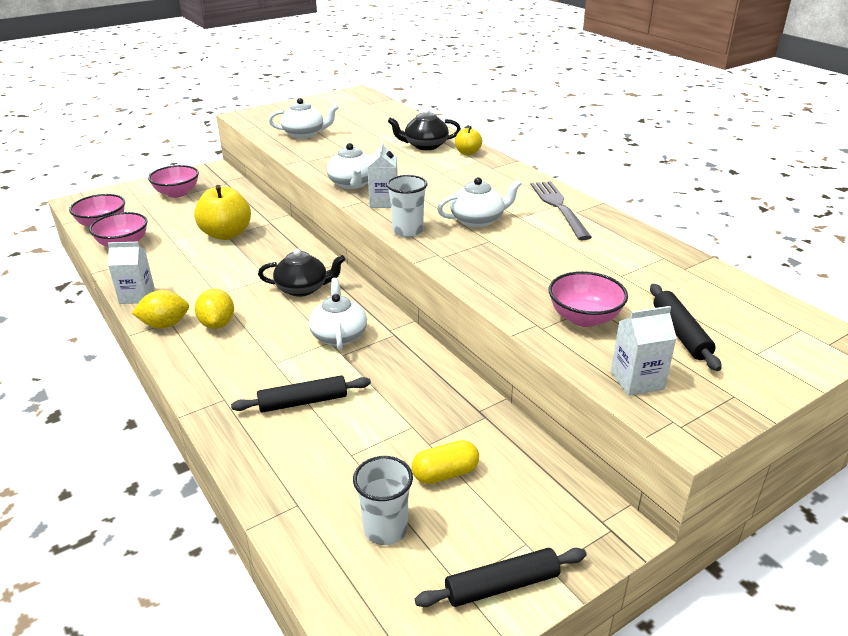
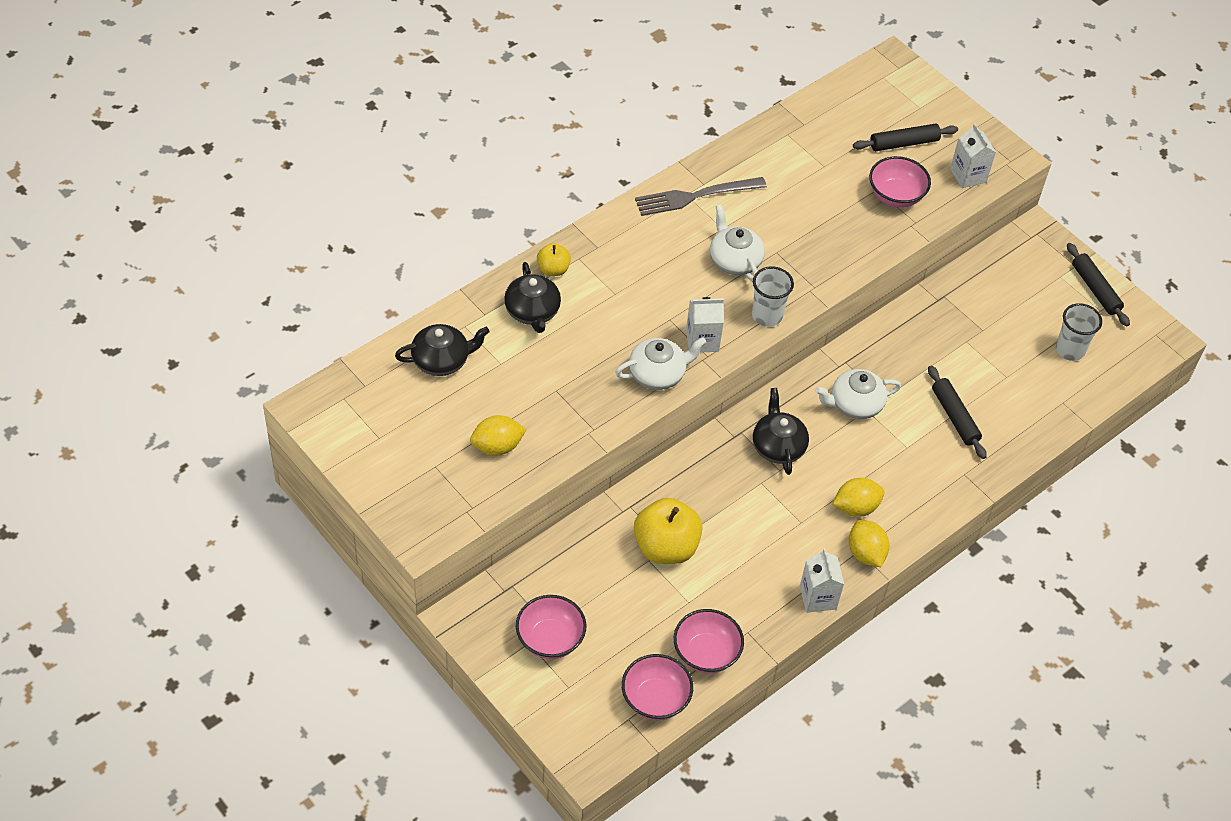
camera: 100 degrees left, 20 degrees up
(304, 134) = (497, 446): white teapot -> yellow lemon
(385, 121) = (442, 360): none -> black teapot
(445, 473) = (1011, 319): yellow capsule -> none

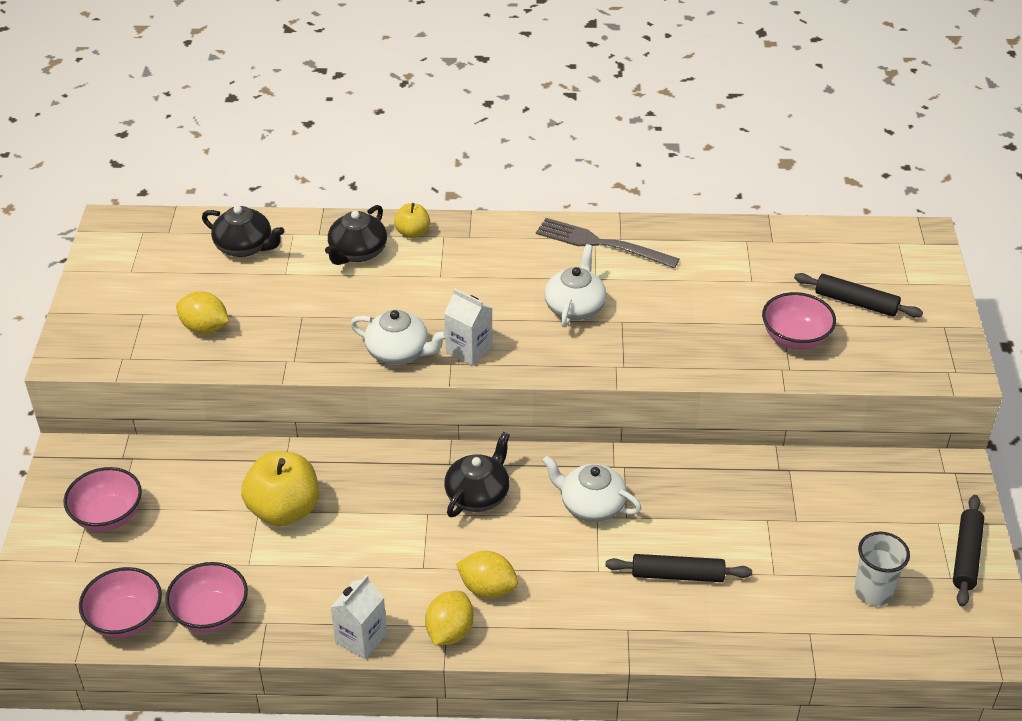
camera: 45 degrees right, 10 degrees down
(767, 315) = (551, 363): white cup -> none
(954, 417) = (677, 575): black rolling pin -> black rolling pin turned 75 degrees clockwise
(968, 175) = (893, 360): white carton -> none

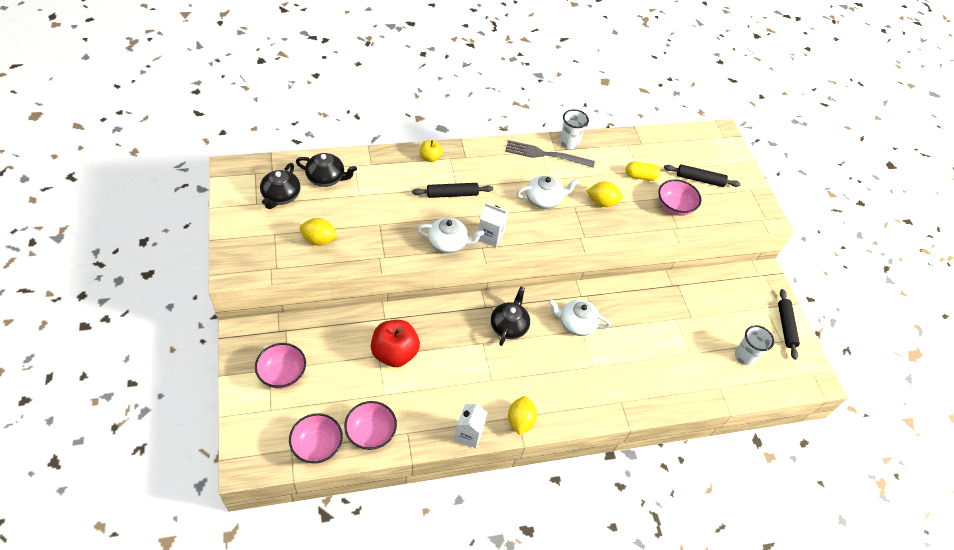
camera: 20 degrees left, 10 degrees up
(284, 510) = (394, 353): yellow apple -> red apple
(357, 252) = (400, 175): black teapot -> black teapot (281, 196)
(487, 588) = (533, 388): yellow lemon -> yellow lemon (602, 202)
(575, 307) = (544, 199): white teapot -> white teapot turned 75 degrees clockwise
(647, 230) = (569, 143): none -> white cup
(677, 575) = (638, 362): black rolling pin -> black rolling pin (452, 194)
(752, 289) = (640, 176): none -> yellow capsule

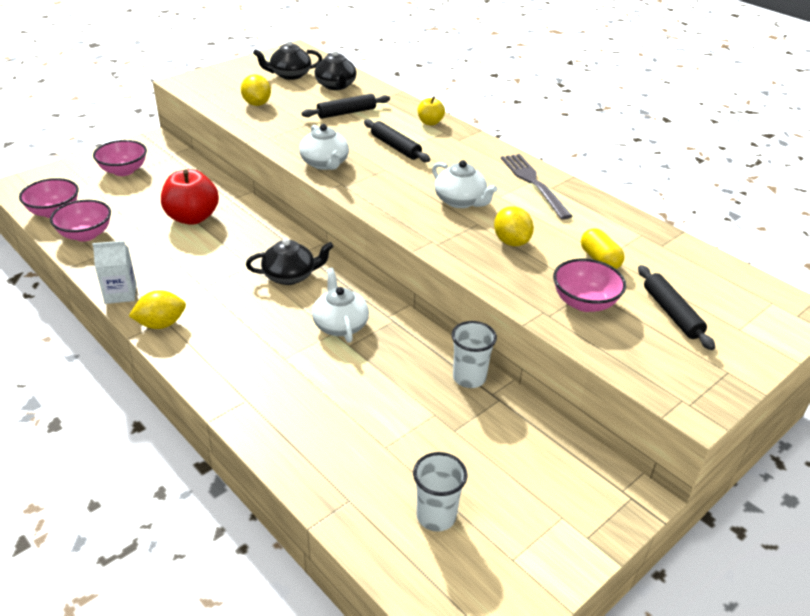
camera: 65 degrees right, 15 degrees down
(490, 236) = (363, 184): white carton -> none
(569, 143) = (577, 193): white cup -> white cup (469, 378)
(785, 326) = (550, 557): black rolling pin -> black rolling pin (346, 113)

